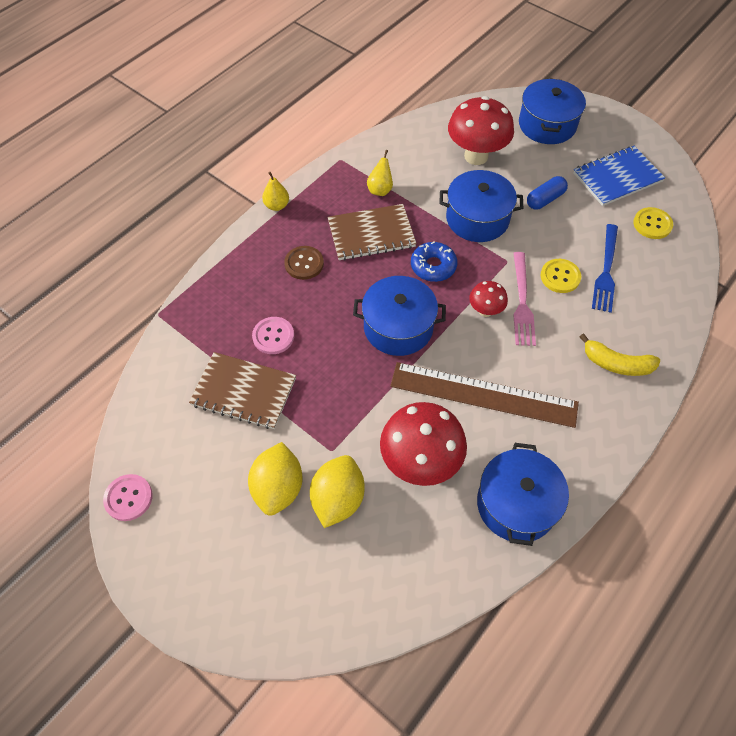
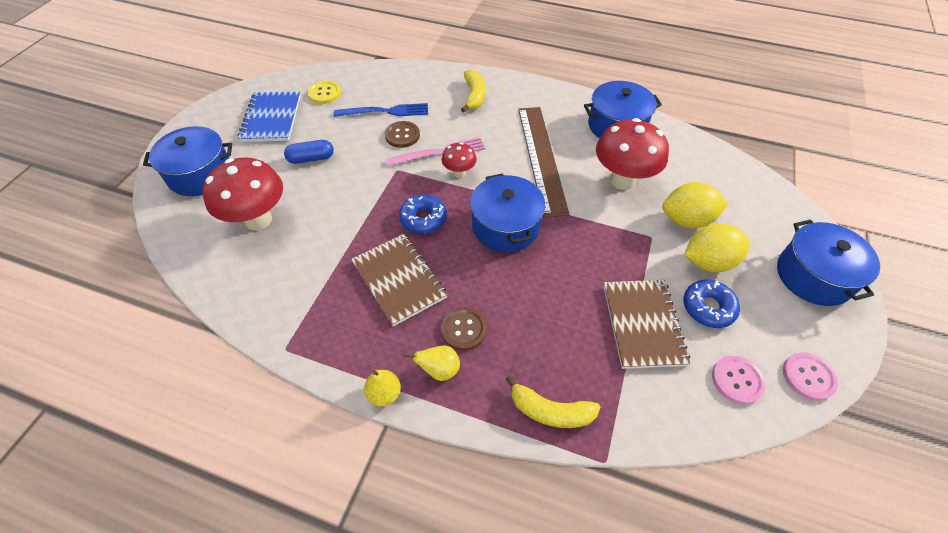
camera: 110 degrees left, 5 degrees down
(210, 296) = (550, 411): none -> yellow banana
(231, 456) = (708, 307): none -> blue donut
(273, 336) = (568, 323): pink button -> pink button (737, 380)
(380, 190) = (329, 291): yellow pear -> yellow pear (439, 370)
(477, 218) = (350, 200): blue pot -> blue pot (813, 276)
(545, 199) = (311, 158): blue capsule -> blue capsule turned 45 degrees counterclockwise
(560, 277) = (402, 135): yellow button -> brown button
(617, 177) = (271, 118): blue notebook -> blue notebook turned 45 degrees clockwise

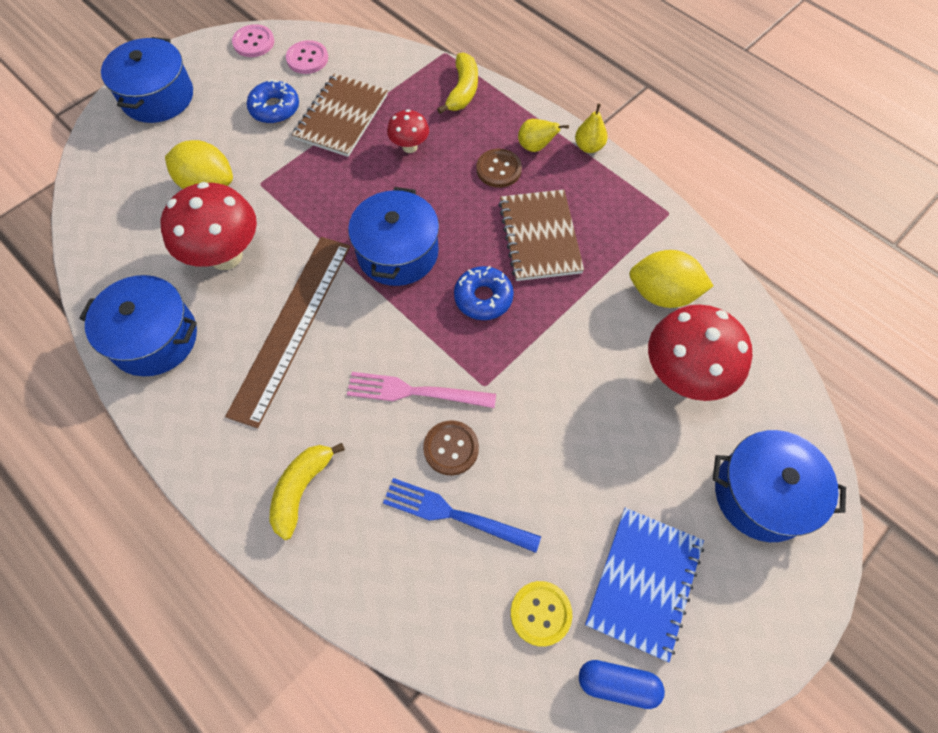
camera: 155 degrees left, 10 degrees up
(311, 158) = (596, 457): blue capsule -> blue capsule (617, 684)
(459, 173) = (407, 346): red mushroom -> red mushroom (409, 147)
(550, 411) = (463, 90): yellow banana -> yellow banana turned 60 degrees clockwise
(708, 262) = (233, 141): yellow lemon -> yellow lemon (662, 294)

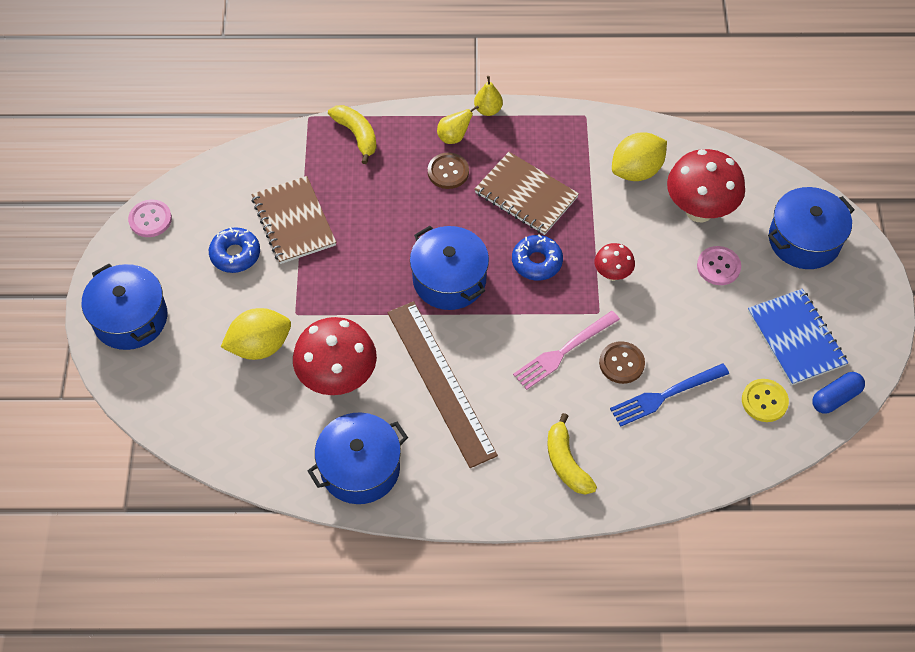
camera: 45 degrees left, 5 degrees down
(307, 59) = (210, 199): pink button -> pink button (718, 266)
(409, 147) = (369, 204): red mushroom -> red mushroom (612, 274)

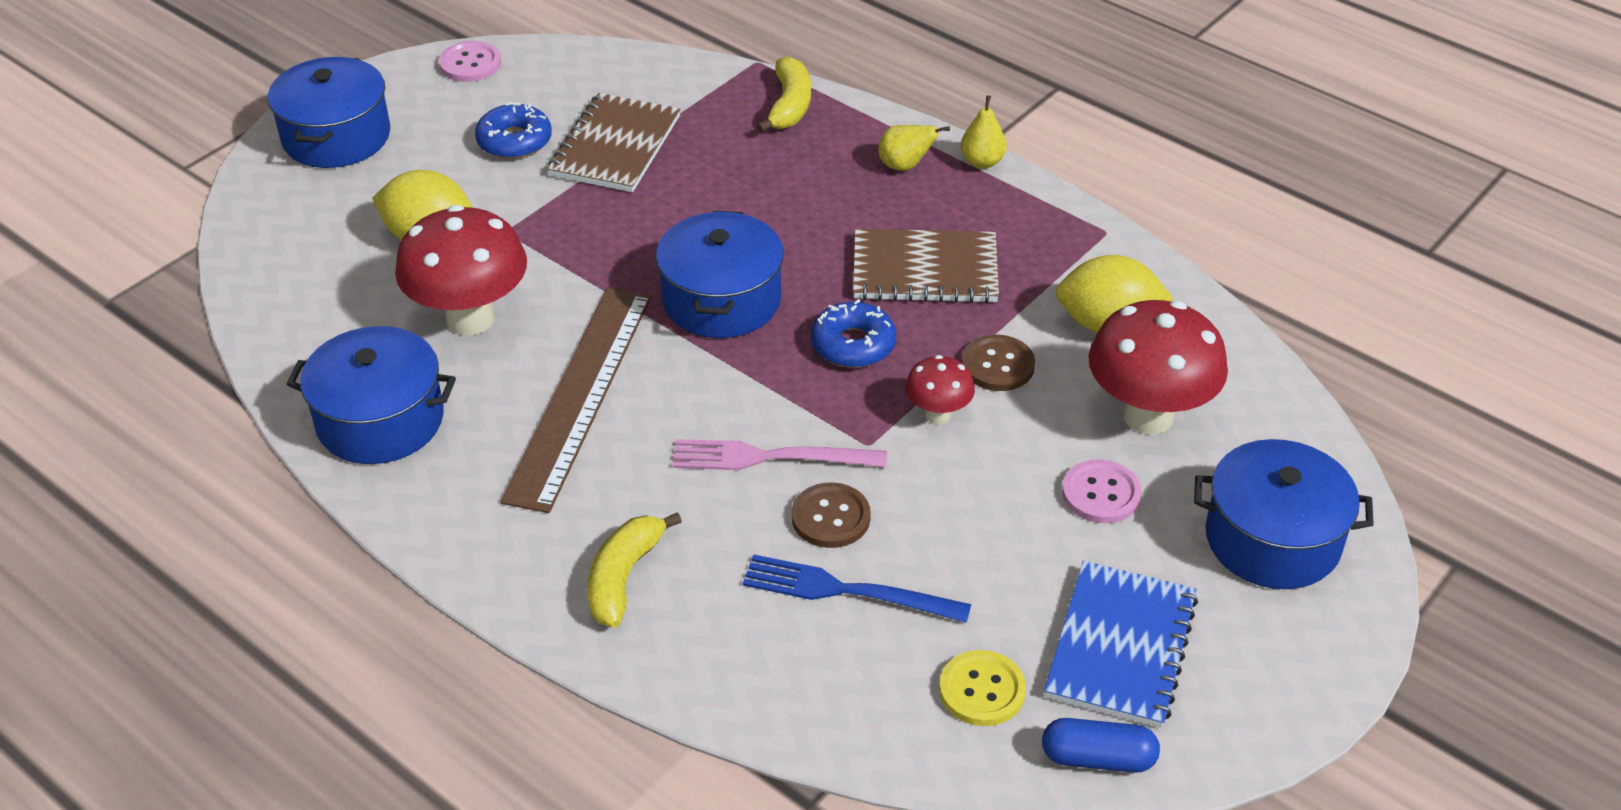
camera: 40 degrees right, 15 degrees down
(448, 172) = (855, 195): brown button -> brown button (997, 365)
(526, 195) = (925, 270): brown notebook -> brown notebook turned 75 degrees counterclockwise

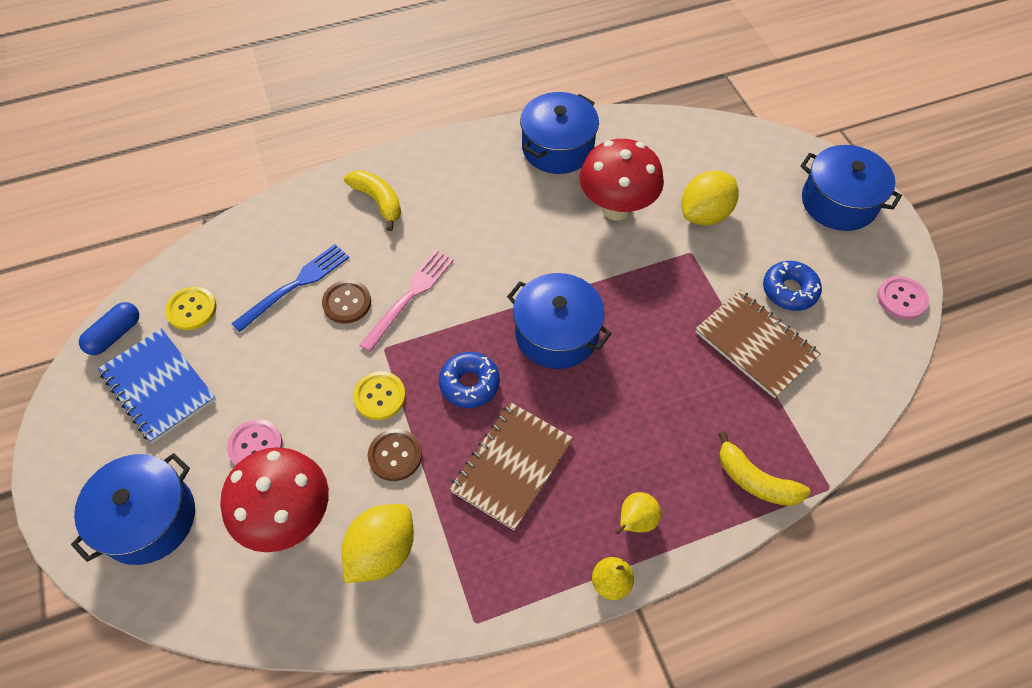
camera: 120 degrees right, 15 degrees up
(580, 394) = (520, 233): brown ruler -> none
(938, 415) = (380, 396): red mushroom -> yellow button

